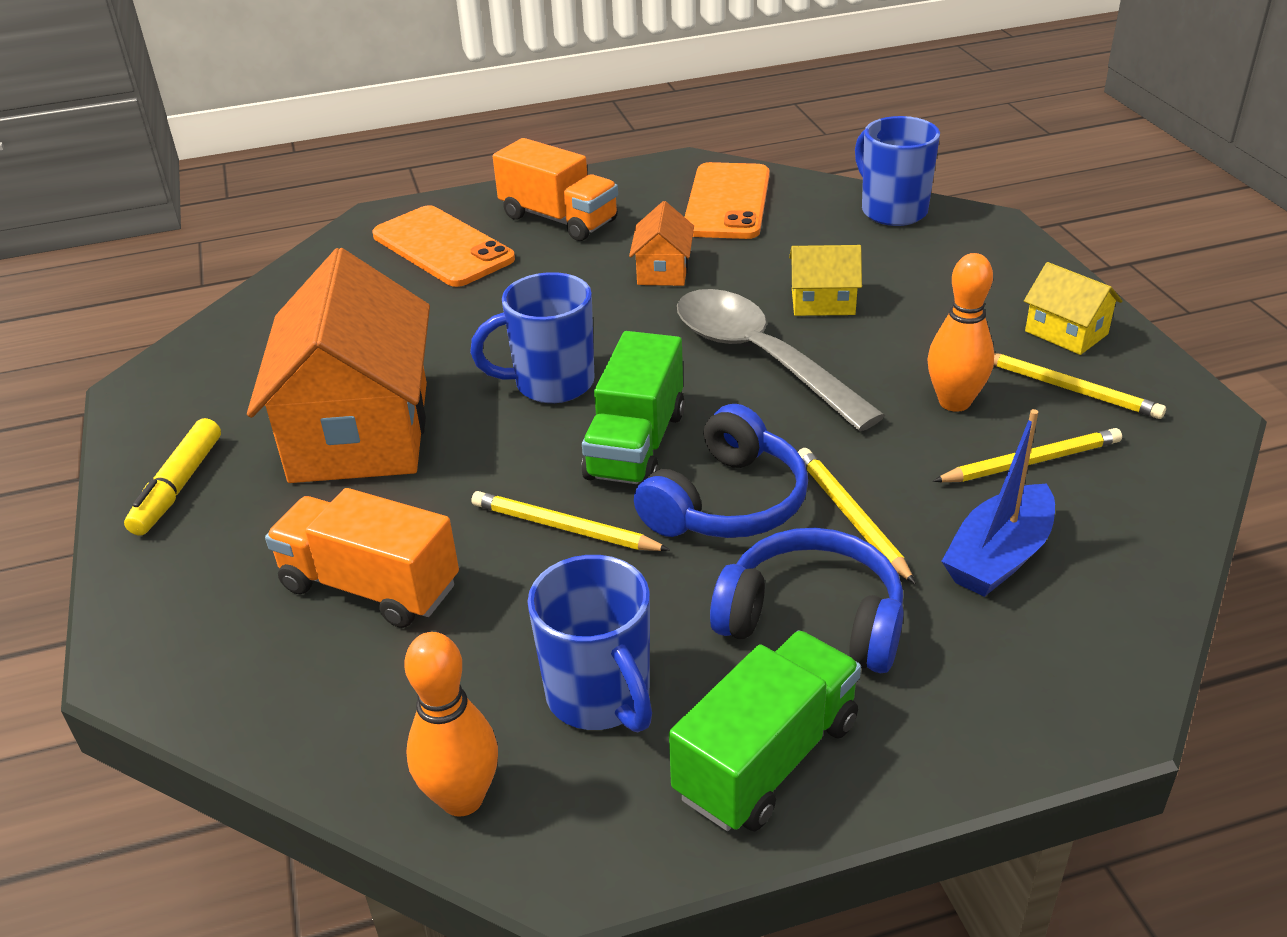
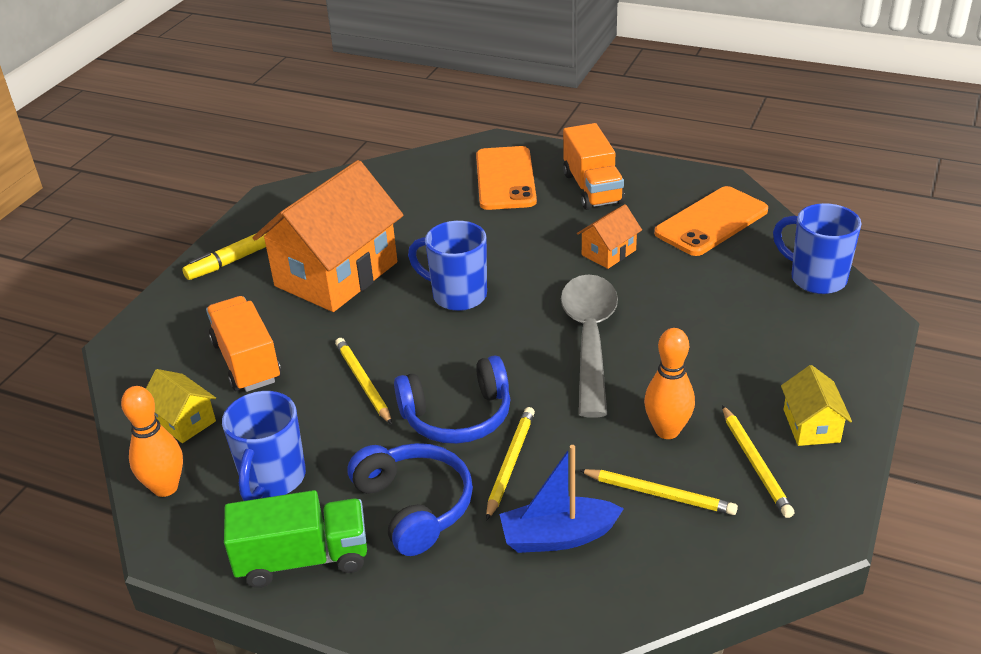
camera: 40 degrees right, 0 degrees up
(636, 445) = (454, 356): green truck -> none
(823, 302) = (677, 322): yellow house -> yellow house (184, 421)
(892, 211) = (816, 278): blue mug -> blue mug turned 60 degrees counterclockwise

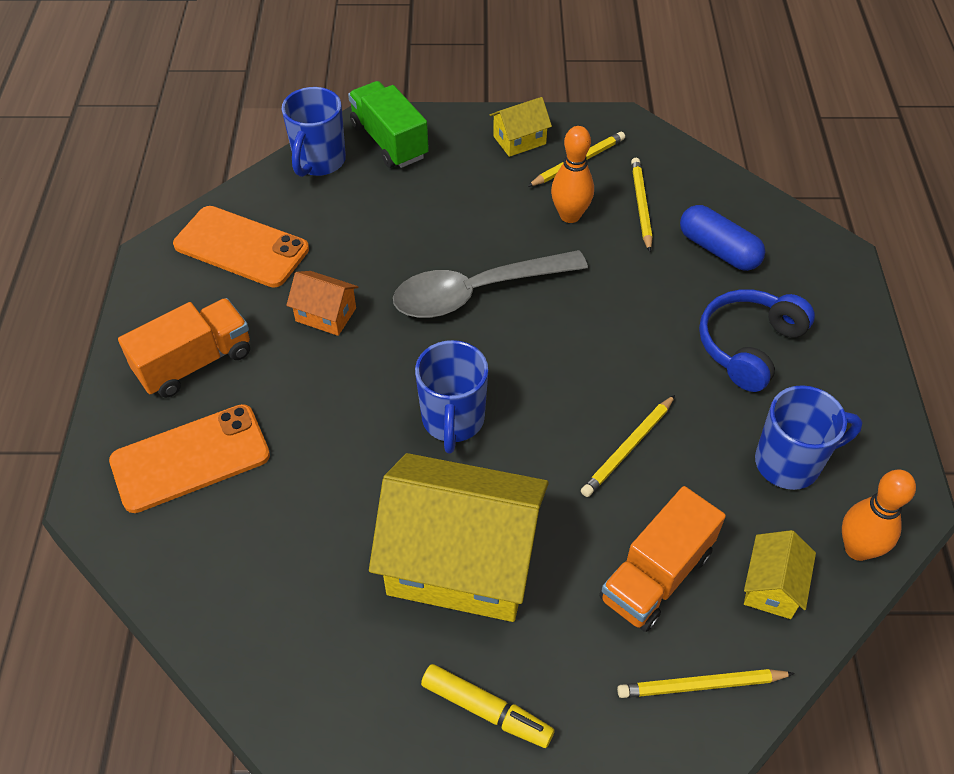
camera: 115 degrees left, 15 degrees up
(303, 559) = (849, 398): green truck -> green truck (389, 141)
(336, 274) = (462, 561): orange house -> yellow house
(457, 416) = (630, 355): blue headphones -> none
(510, 463) = (664, 300): yellow pencil -> yellow pencil (701, 685)
(558, 536) = (718, 250): blue boat -> blue capsule

